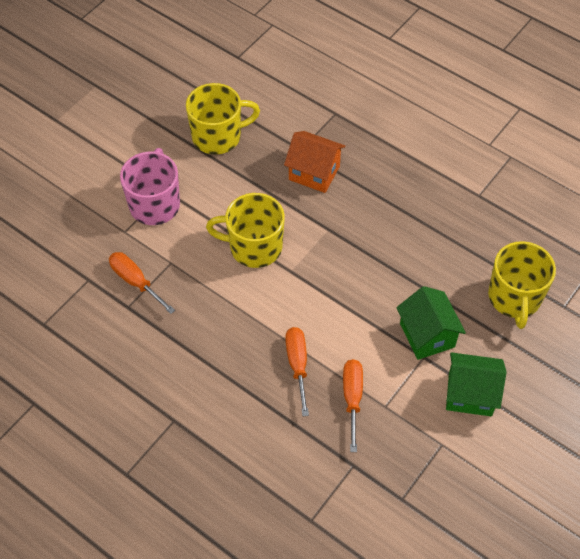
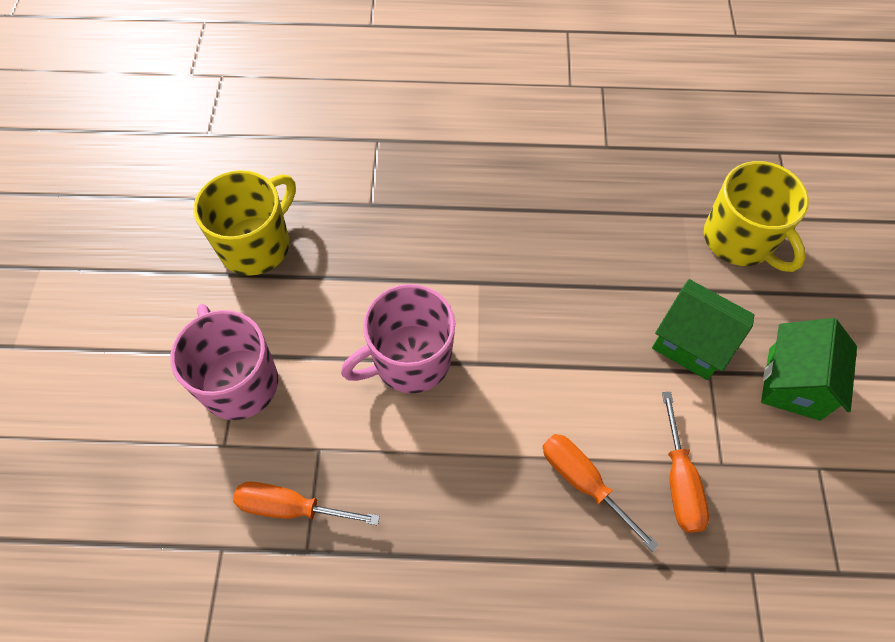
camera: 35 degrees left, 5 degrees up
(254, 247) = (410, 360): yellow mug -> pink mug
(314, 173) = (409, 224): orange house -> none
(352, 398) = (679, 481): orange screwdriver -> orange screwdriver turned 150 degrees counterclockwise
(470, 394) = (794, 384): green house -> green house turned 45 degrees counterclockwise

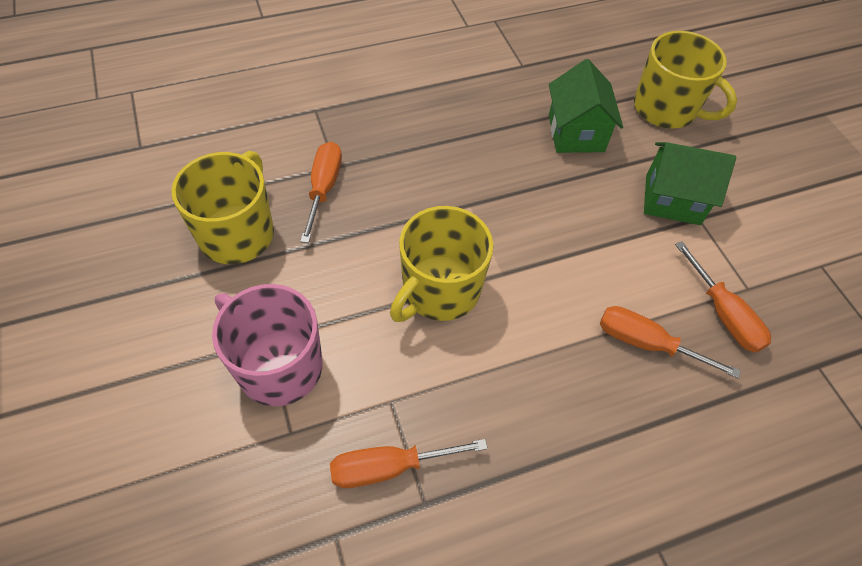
camera: 25 degrees left, 5 degrees down
(350, 224) = (324, 188): none -> orange screwdriver
(410, 360) = (439, 290): pink mug -> yellow mug
(794, 384) = (767, 206): green house -> green house (576, 133)

